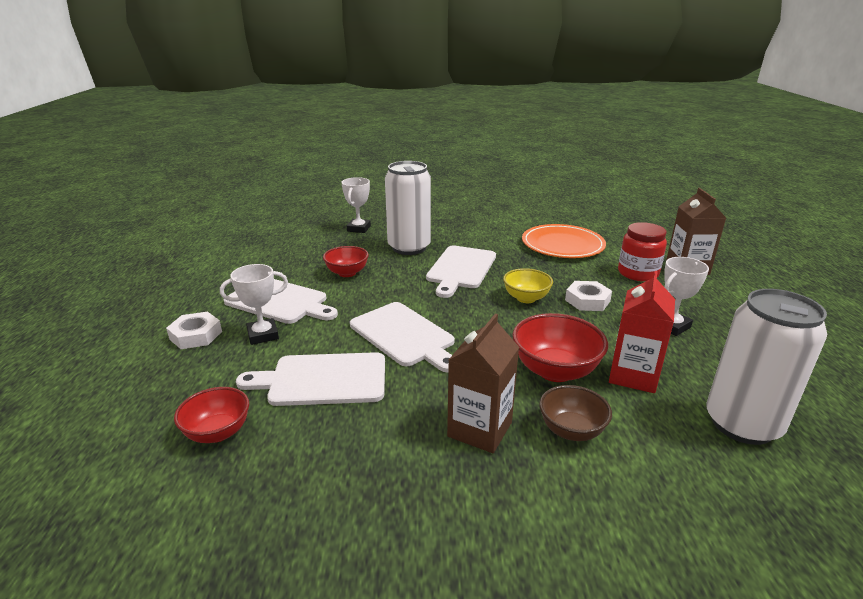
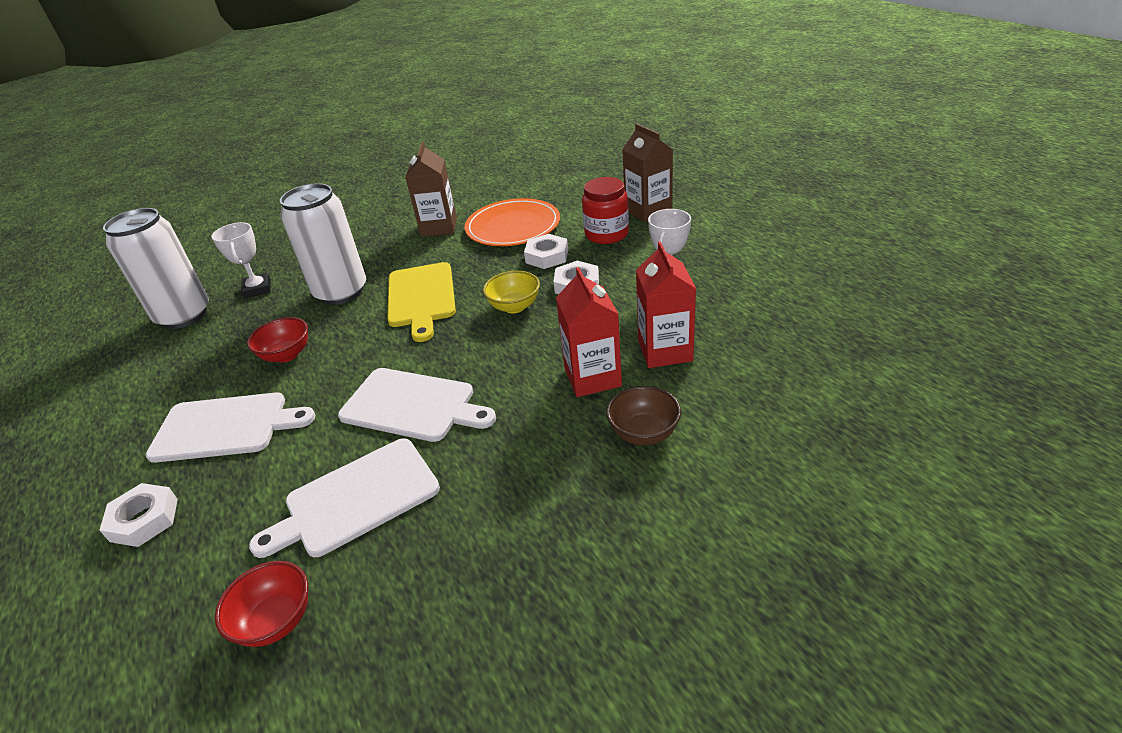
camera: 25 degrees left, 10 degrees up
(263, 335) = (238, 479): white trophy -> none
(461, 269) = (421, 297): white cutting board -> yellow cutting board
(480, 429) = (560, 473): brown carton -> brown carton (439, 227)
(555, 371) = (592, 377): red bowl -> red carton
(576, 273) = (547, 256): none -> white nut
(742, 424) = (776, 359): white can -> white can (184, 315)

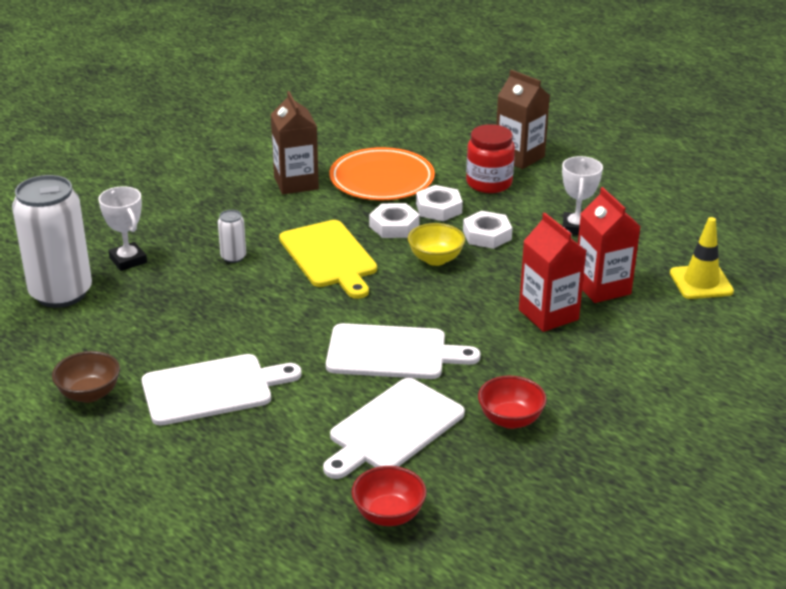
camera: 20 degrees left, 5 degrees down
(144, 520) = (198, 468): white nut -> white nut (394, 226)
(286, 355) = (222, 321): red bowl -> red bowl (510, 419)
(341, 292) = (233, 257): white can -> white can, size x0.43
(644, 433) = (616, 353): brown bowl -> brown bowl (89, 394)
(778, 354) = (701, 282): none -> yellow traffic cone

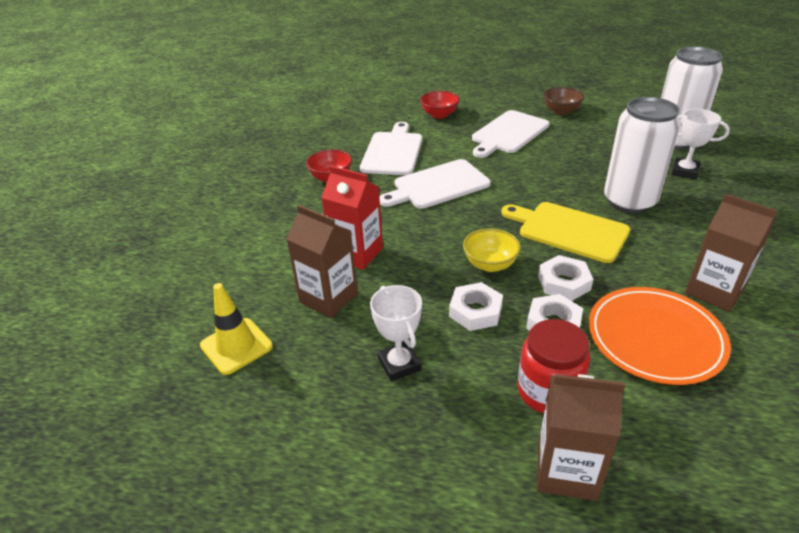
camera: 150 degrees right, 5 degrees up
(233, 257) = (629, 201): white can -> white can, size x2.35
(388, 515) = (358, 123): red bowl -> red bowl (439, 115)
(602, 287) = (328, 298): red carton -> brown carton

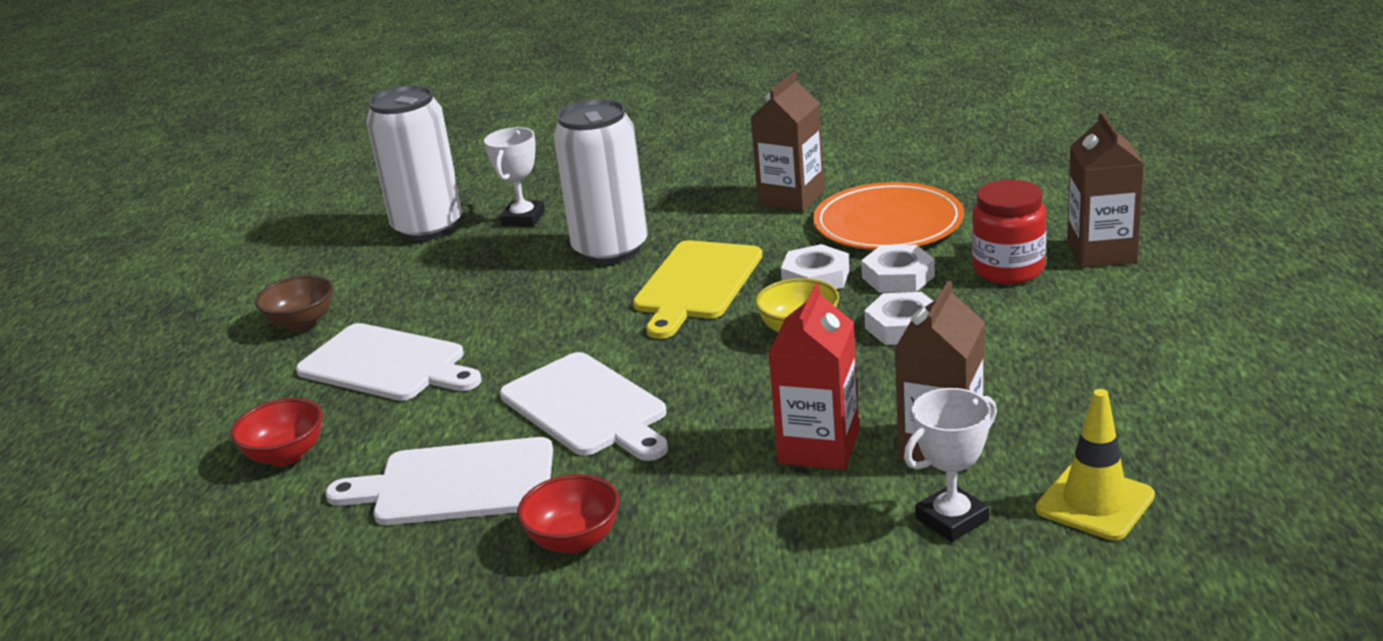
camera: 100 degrees left, 10 degrees down
(399, 364) = (1033, 361): white trophy -> white trophy (952, 519)

